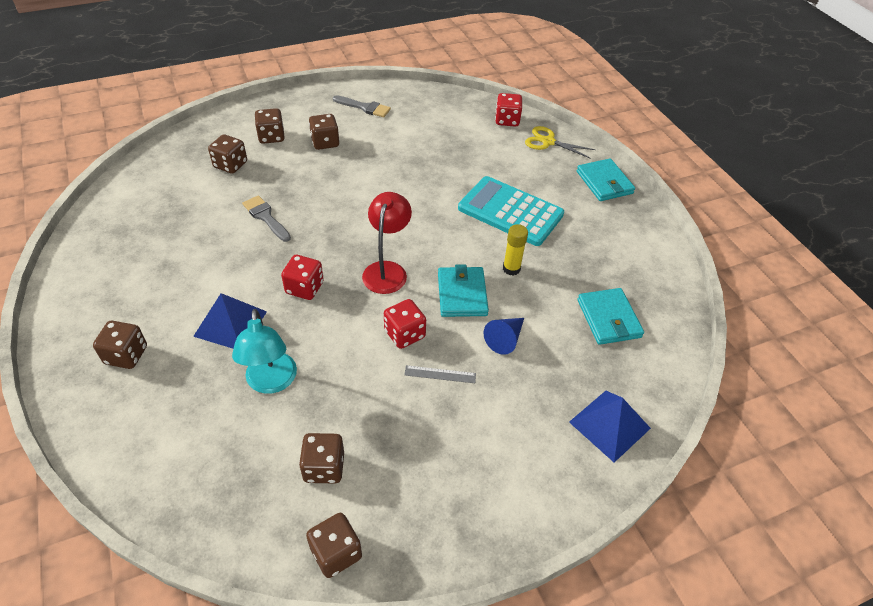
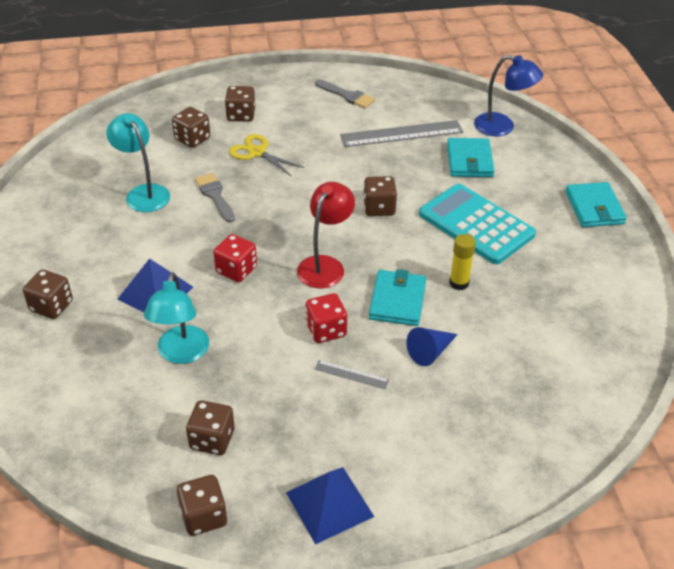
camera: 15 degrees right, 5 degrees down
(195, 224) = (143, 193): none -> turquoise lamp
(325, 142) = (295, 127): brown dice -> brown dice (379, 208)
(422, 136) = (401, 134): none -> grey ruler
(507, 120) = (502, 127): red dice -> blue lamp
(548, 142) = (543, 156): yellow scissors -> yellow scissors (257, 152)
(608, 318) = (551, 350): turquoise wallet -> turquoise wallet (469, 161)
(609, 425) = (517, 454): blue pyramid -> blue pyramid (329, 504)

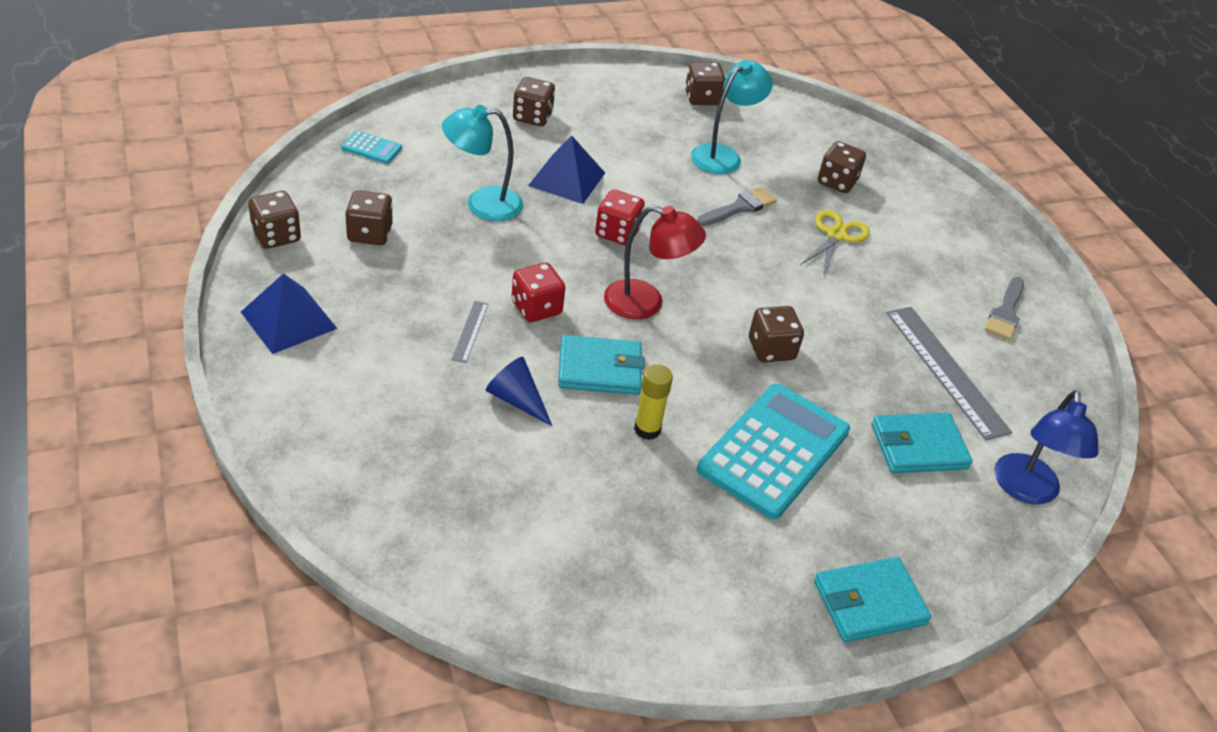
camera: 75 degrees right, 0 degrees up
(71, 434) = (371, 148): none -> turquoise calculator
(241, 115) = (905, 217): brown dice -> brown dice (702, 98)

